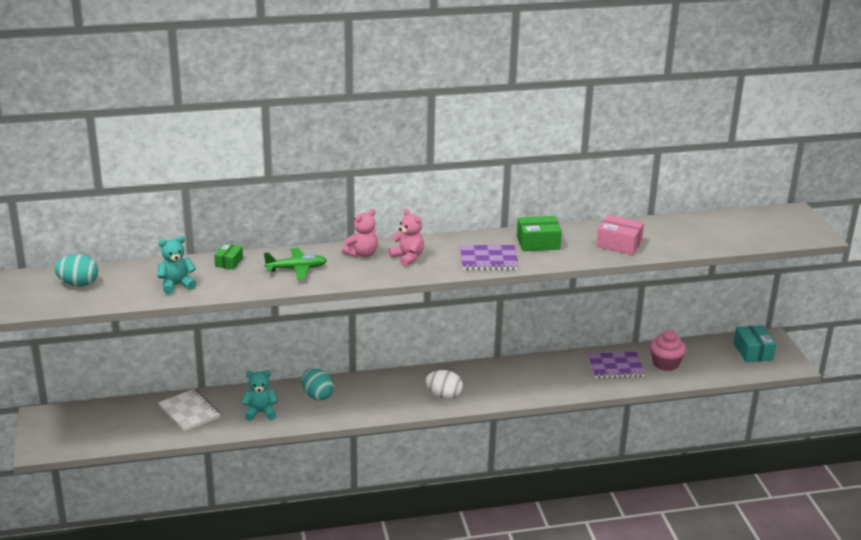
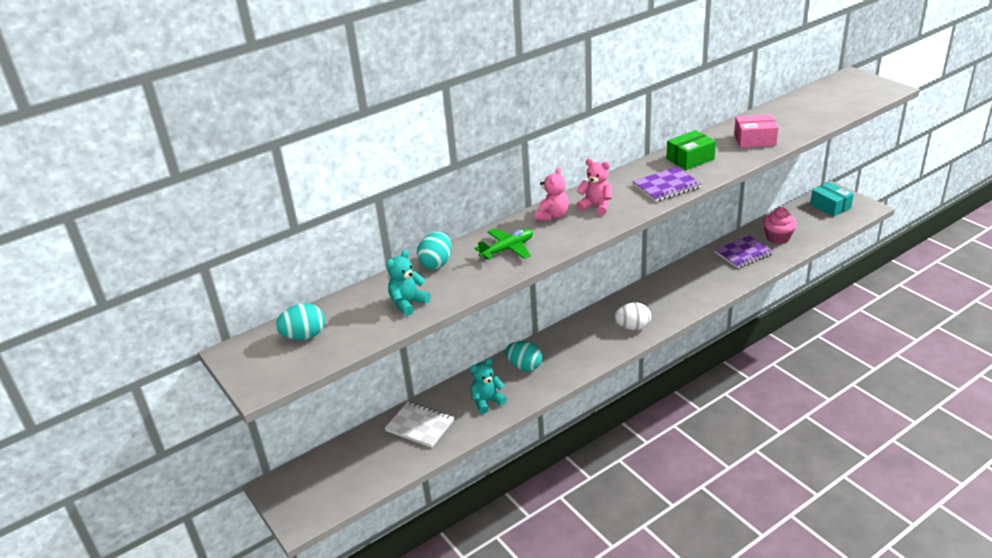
camera: 20 degrees left, 5 degrees up
(229, 262) = (436, 263): green box -> turquoise egg

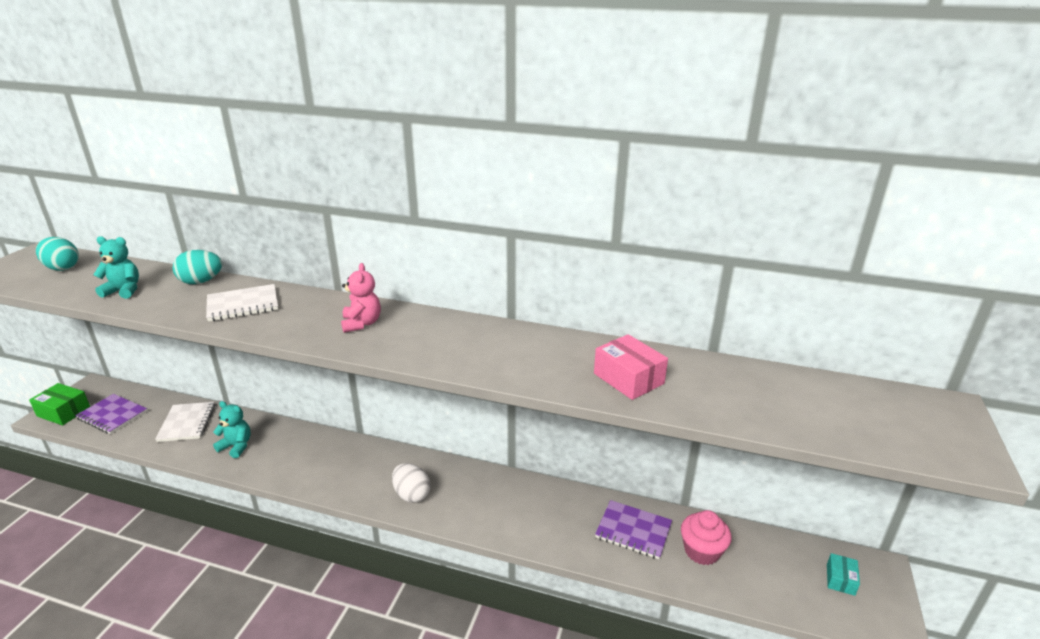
camera: 50 degrees right, 5 degrees down
(507, 249) = (243, 305): green plane -> white notebook
(524, 366) = (301, 447): turquoise egg -> none
(552, 216) = (325, 307): pink teddy bear -> none
(666, 186) = (442, 352): purple notebook -> purple notebook (112, 415)
(690, 159) = (526, 347): green box -> green box (64, 412)
(830, 206) = (840, 579): turquoise box -> turquoise box, size x0.61

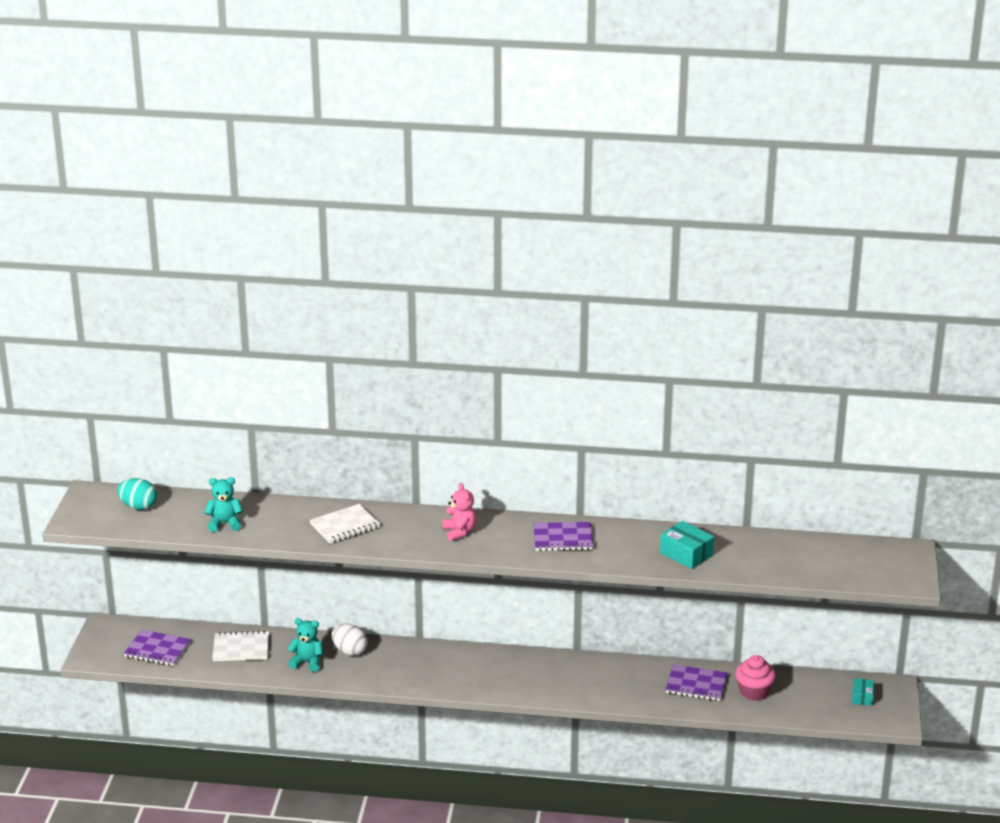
camera: 10 degrees left, 0 degrees up
(64, 412) = (103, 652): green box -> none
(187, 423) = (241, 648): white notebook -> white notebook turned 75 degrees counterclockwise
(201, 282) = (285, 507): turquoise egg -> none
(412, 494) = (496, 681): white egg -> white egg (349, 651)
(478, 343) = (562, 539): none -> purple notebook
(628, 378) = (686, 554): pink box -> turquoise box

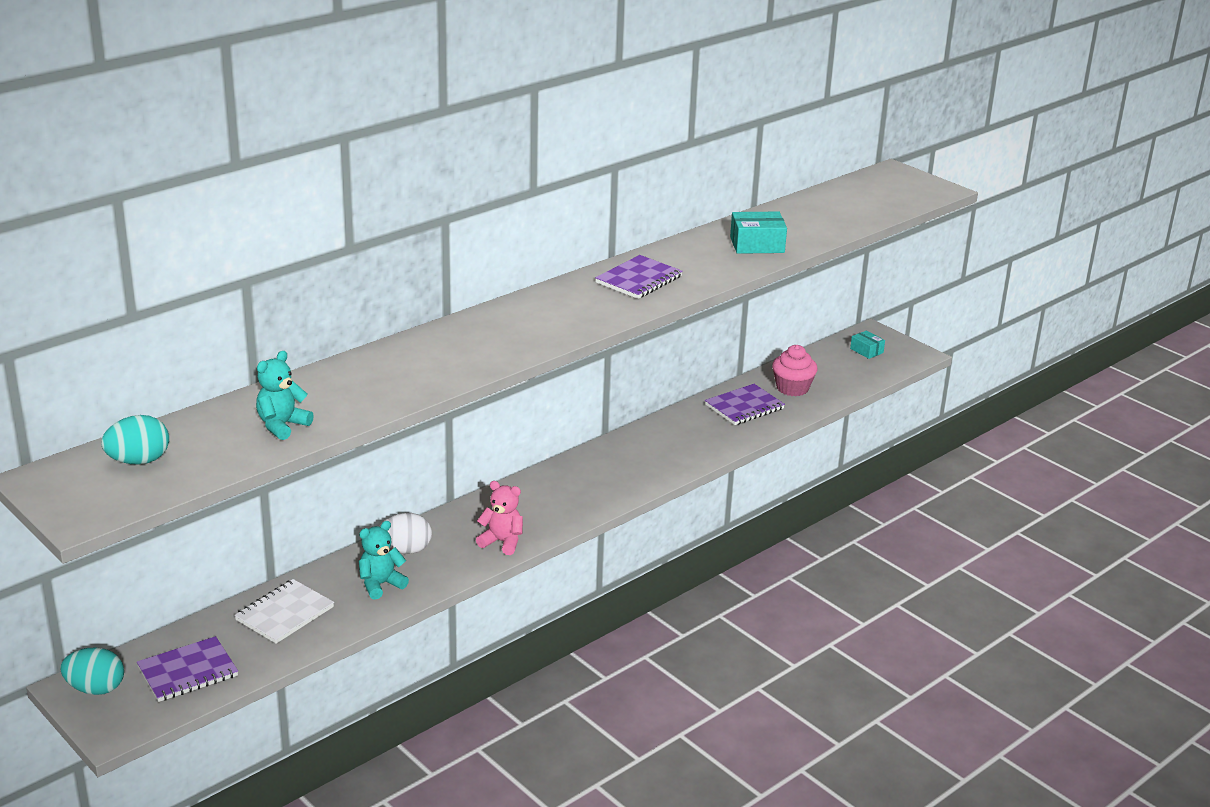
camera: 50 degrees left, 0 degrees up
(111, 632) = (95, 689): none -> turquoise egg
(345, 526) = (419, 365): white notebook -> none
(459, 532) = (540, 317): pink teddy bear -> pink teddy bear (502, 542)

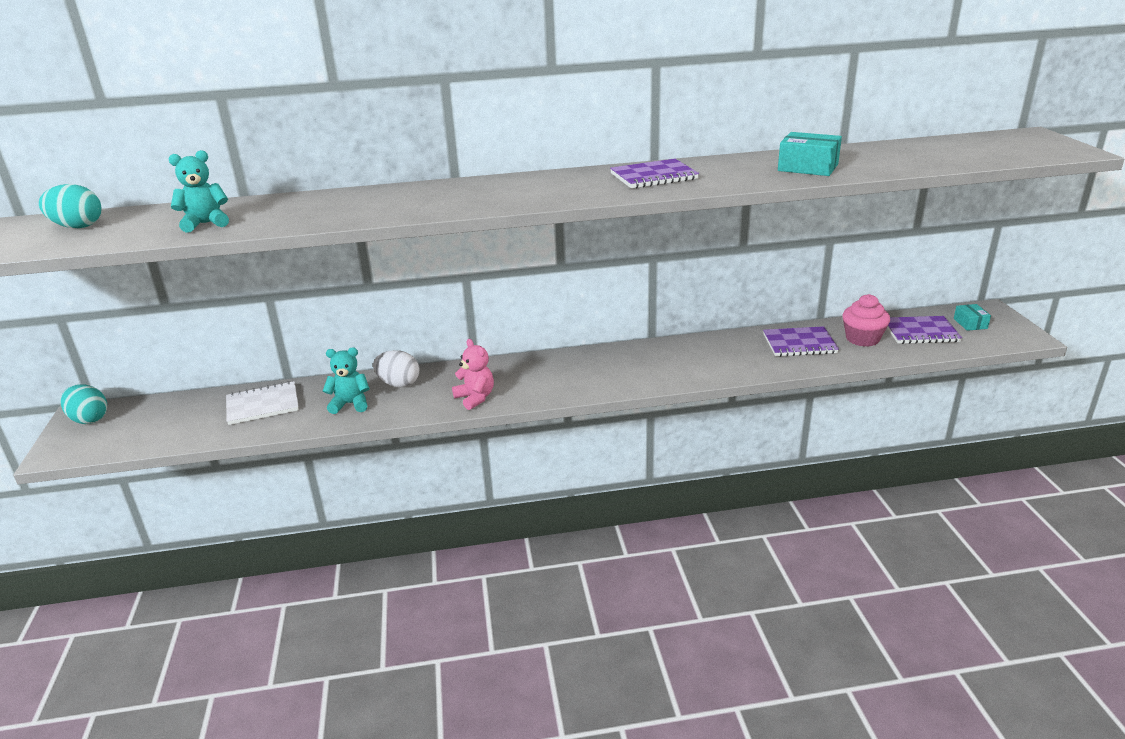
camera: 35 degrees right, 0 degrees up
(188, 672) = (152, 426): purple notebook -> purple notebook (920, 332)

